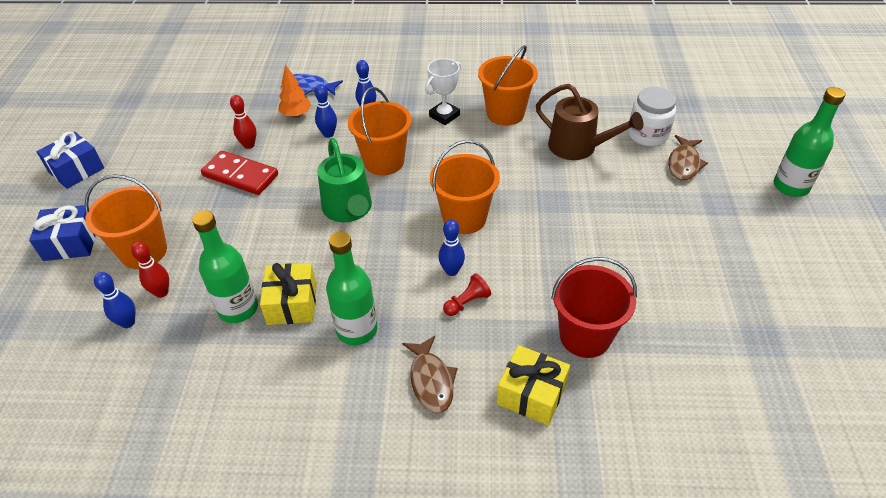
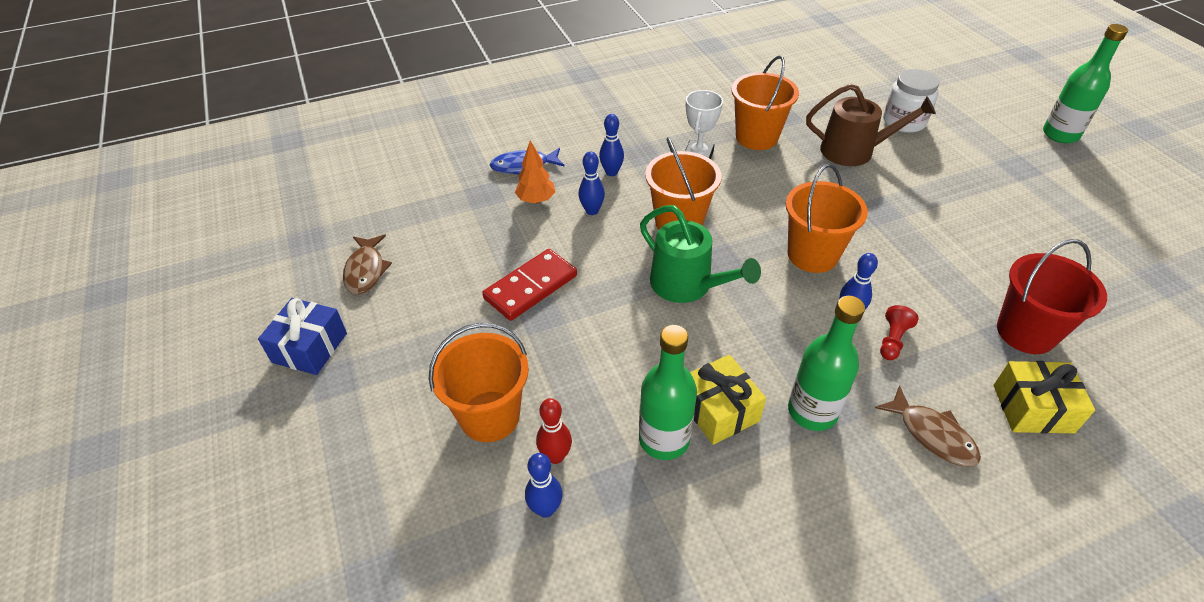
camera: 25 degrees left, 0 degrees up
(71, 243) = (383, 440): blue gift -> none
(240, 175) = (530, 287): red domino -> red domino turned 45 degrees counterclockwise
(249, 145) = (510, 250): red bowling pin -> none
(684, 164) = (958, 140): brown fish -> brown fish (366, 270)

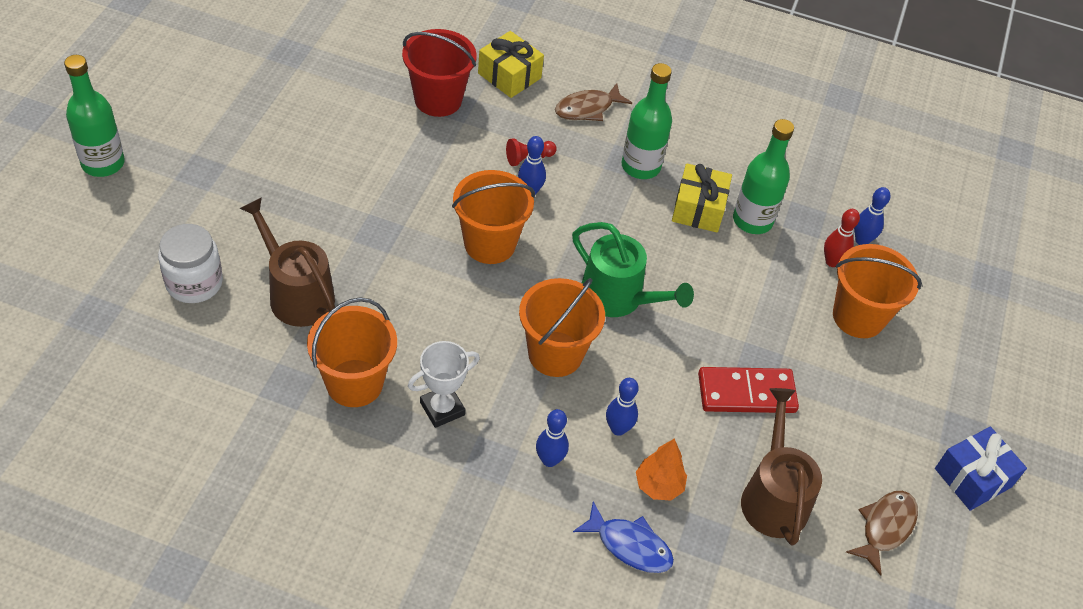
camera: 145 degrees left, 5 degrees up
(458, 239) = (773, 497): none -> brown watering can
(687, 285) = (618, 297): green watering can -> green watering can turned 135 degrees clockwise
(932, 435) = (587, 108): brown fish -> brown fish turned 120 degrees counterclockwise

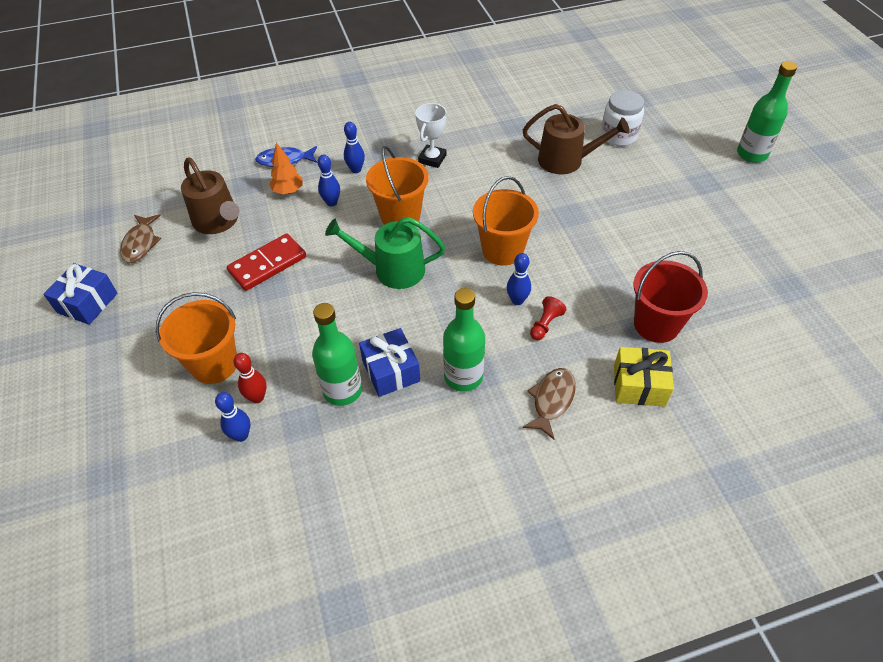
camera: 150 degrees right, 0 degrees up
(354, 383) = (486, 144): orange bucket -> none
(698, 209) = (391, 371): yellow gift -> blue gift

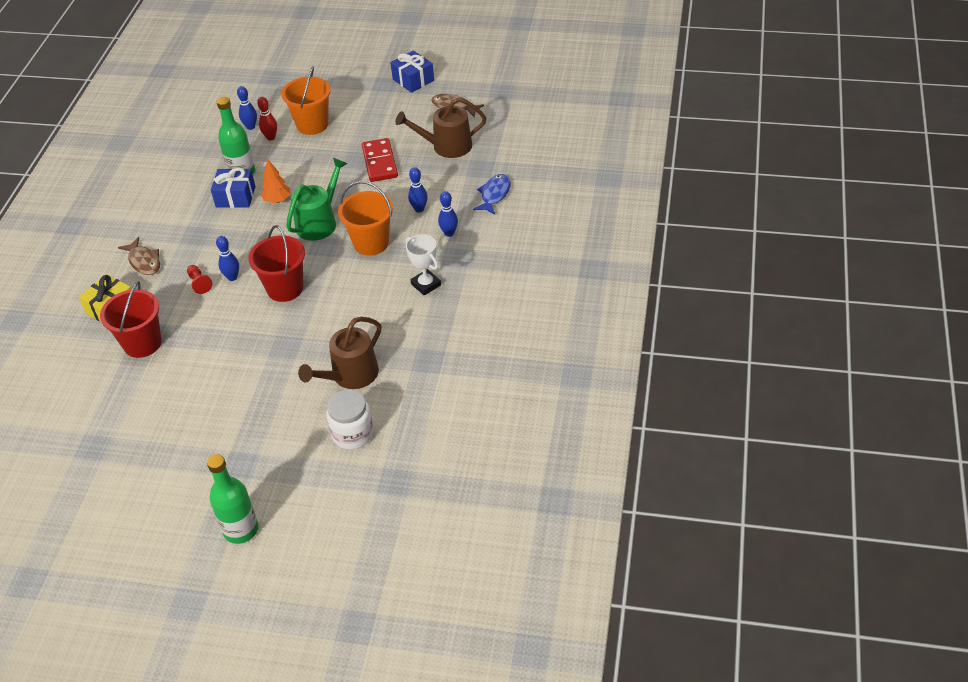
camera: 120 degrees right, 5 degrees down
(288, 191) = (453, 188): orange tree -> orange tree (277, 200)
(463, 376) = (200, 228): green bottle -> none
(502, 250) = (285, 288): orange bucket -> red bucket

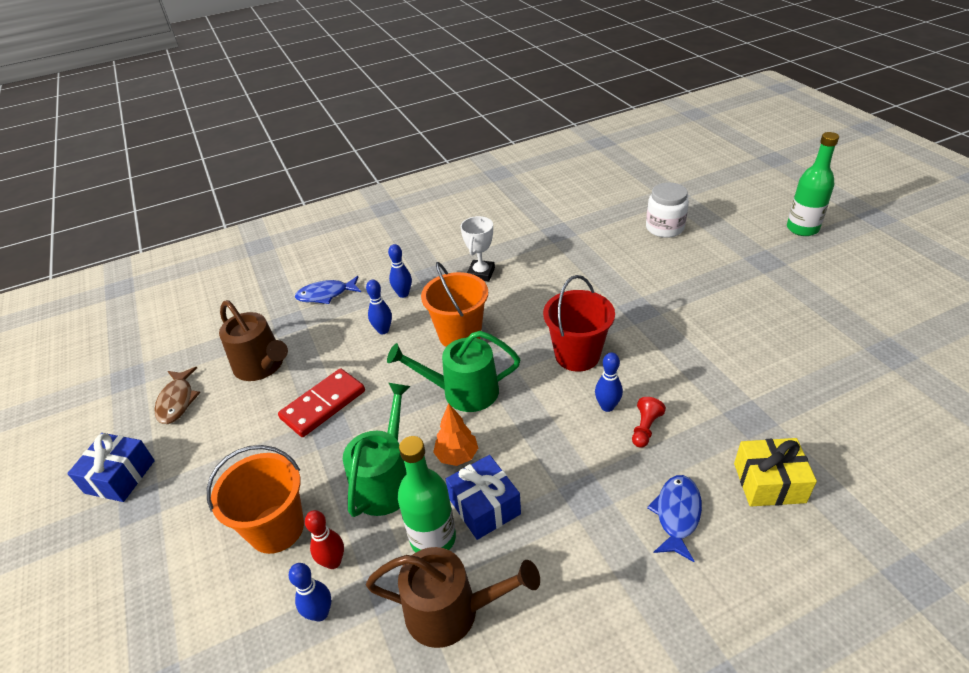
camera: 125 degrees left, 5 degrees down
(142, 343) = (765, 412): red bucket -> none
(144, 261) = (677, 514): brown fish -> blue fish
(295, 168) = (385, 480): none -> green watering can
(350, 375) = (619, 258): brown watering can -> brown watering can (451, 611)

